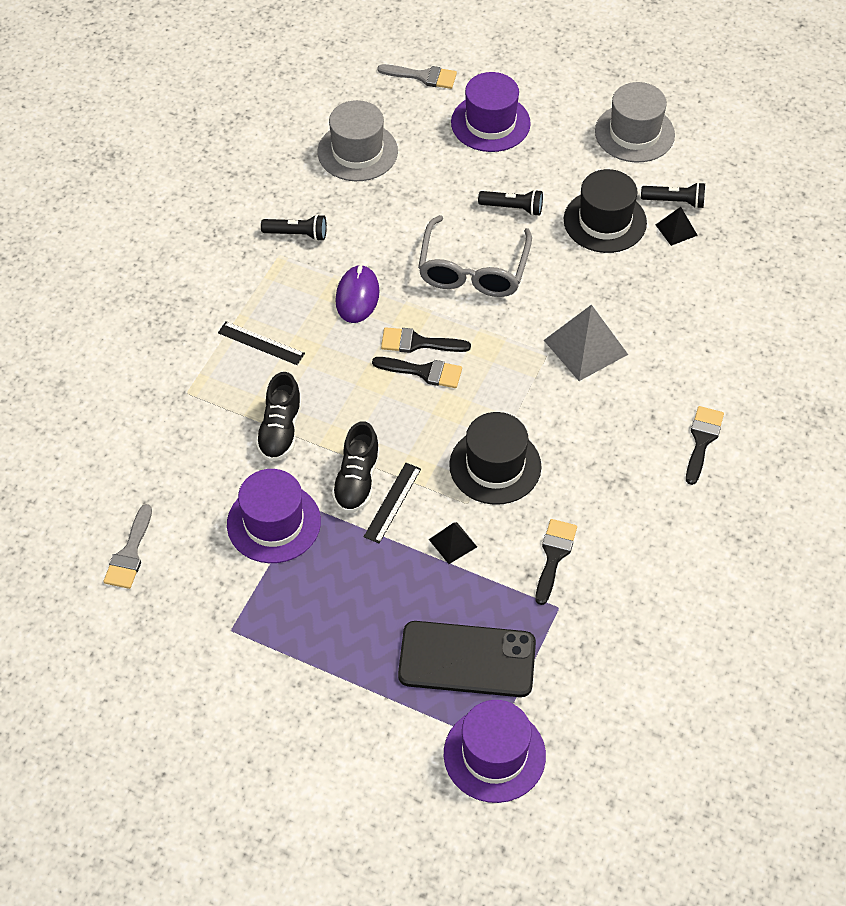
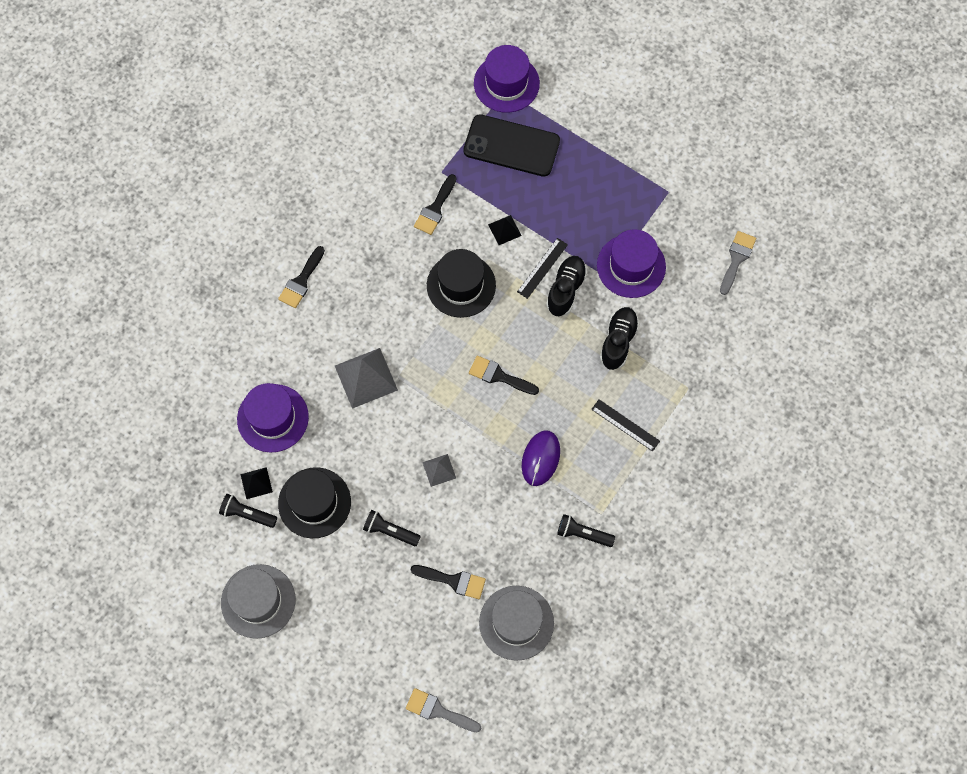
camera: 170 degrees left, 15 degrees up
(418, 343) = (498, 404): black brush -> black brush (453, 581)
(473, 269) = (439, 470): grey glasses -> grey pyramid
(490, 123) = (387, 637): purple hat -> purple hat (273, 418)

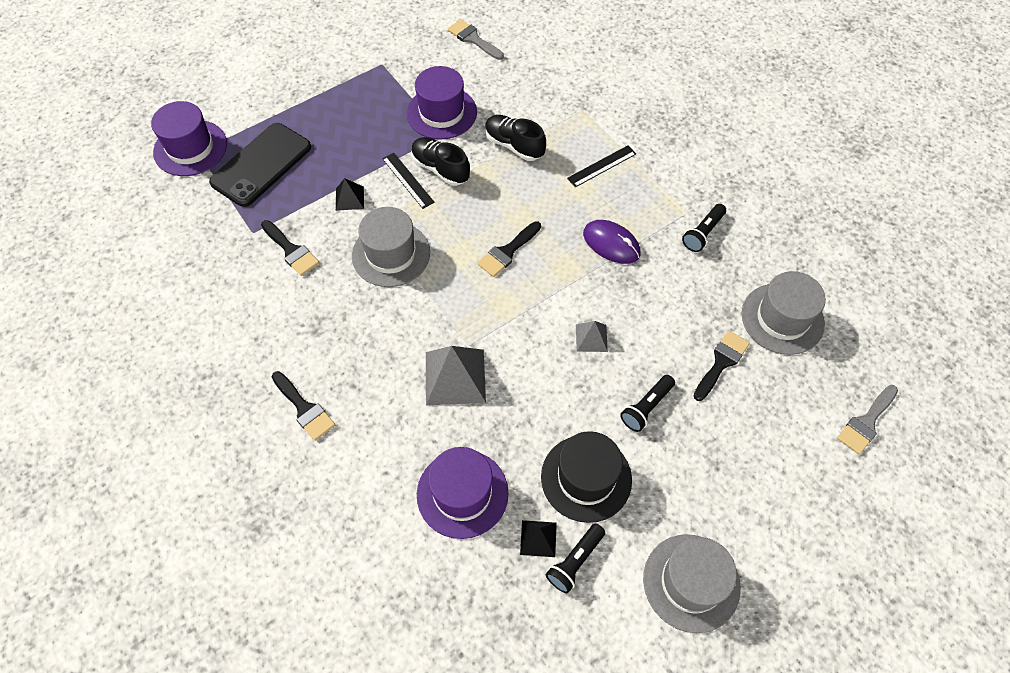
camera: 70 degrees left, 10 degrees down
(461, 285) = (391, 254): black hat -> grey hat

